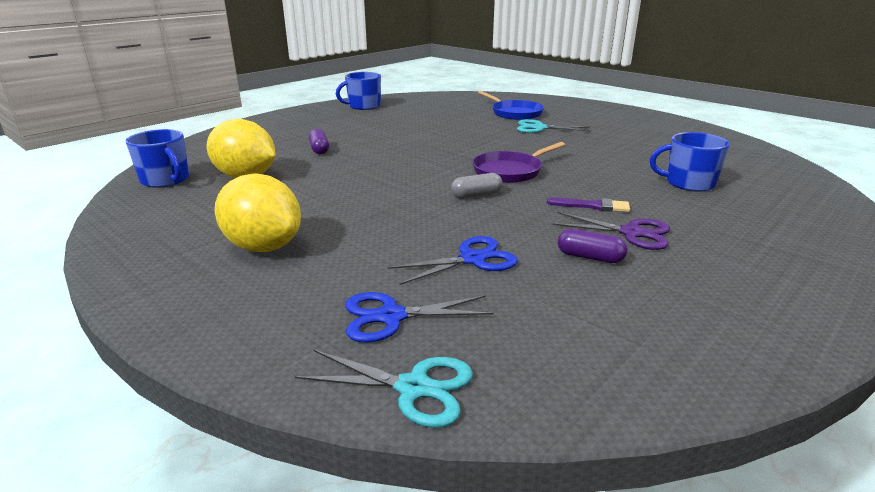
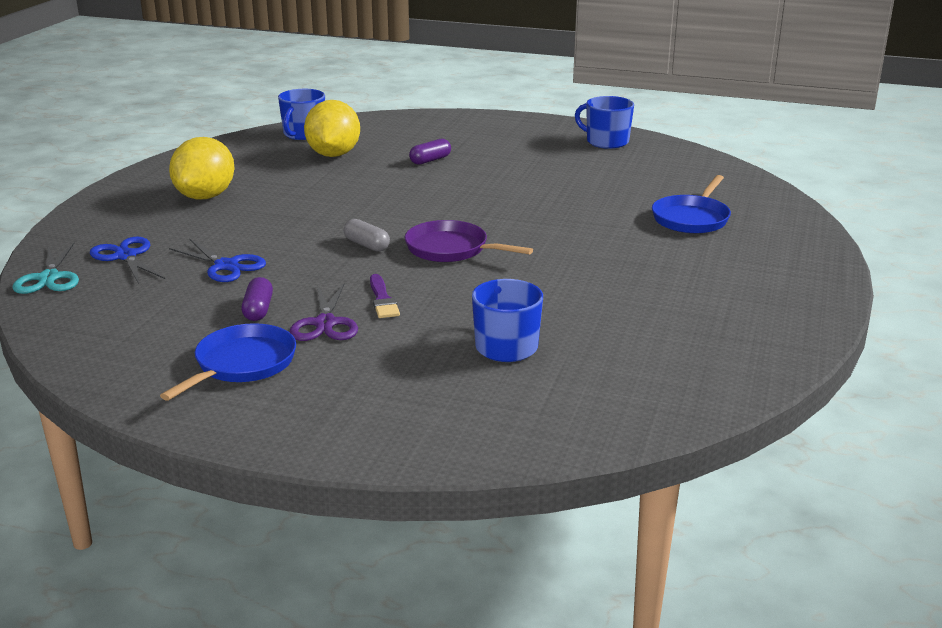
camera: 65 degrees right, 0 degrees up
(539, 128) = (638, 241): turquoise scissors -> none
(710, 280) = (242, 364): none -> blue pan

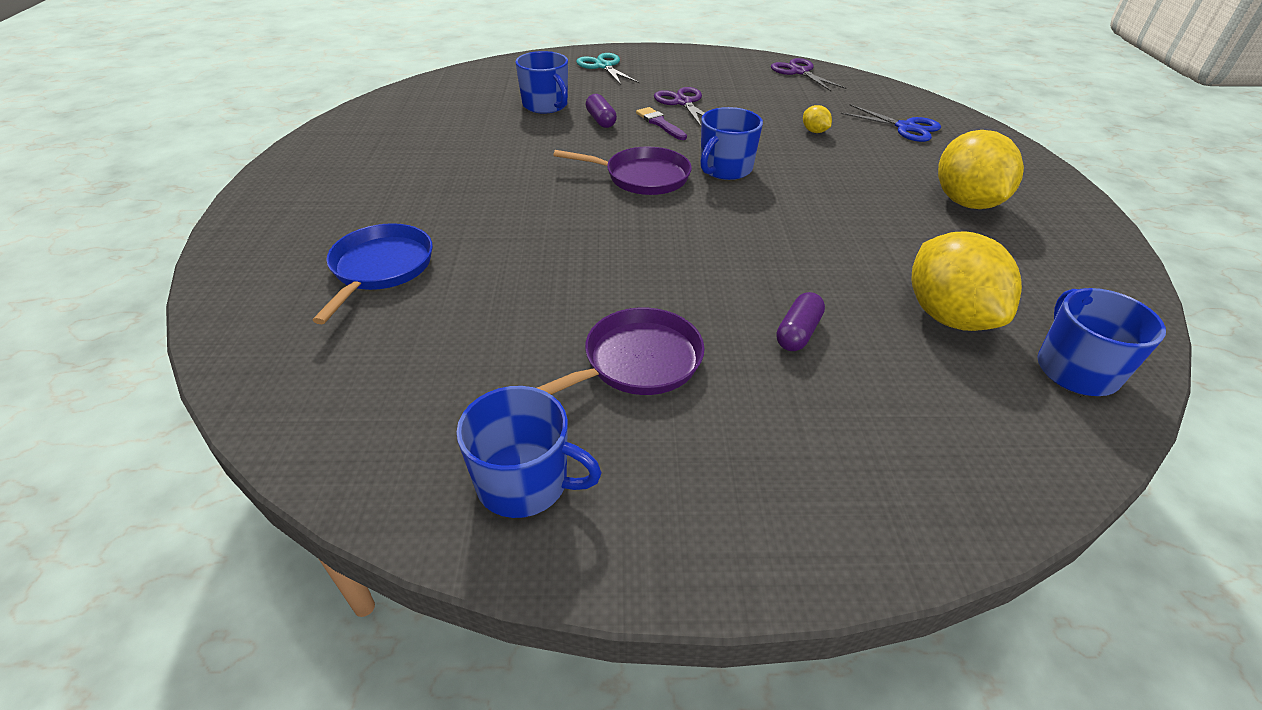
camera: 160 degrees right, 15 degrees up
(49, 278) = (922, 104): turquoise scissors -> turquoise scissors (603, 66)
(101, 350) = (799, 72): none -> purple scissors
(226, 266) = (814, 131): blue scissors -> yellow lemon
(242, 364) = (705, 76): blue pan -> none
(258, 310) = (740, 104): purple capsule -> purple capsule (601, 120)
(367, 245) = (725, 169): grey capsule -> blue mug
(532, 162) = (637, 362): none -> purple pan

